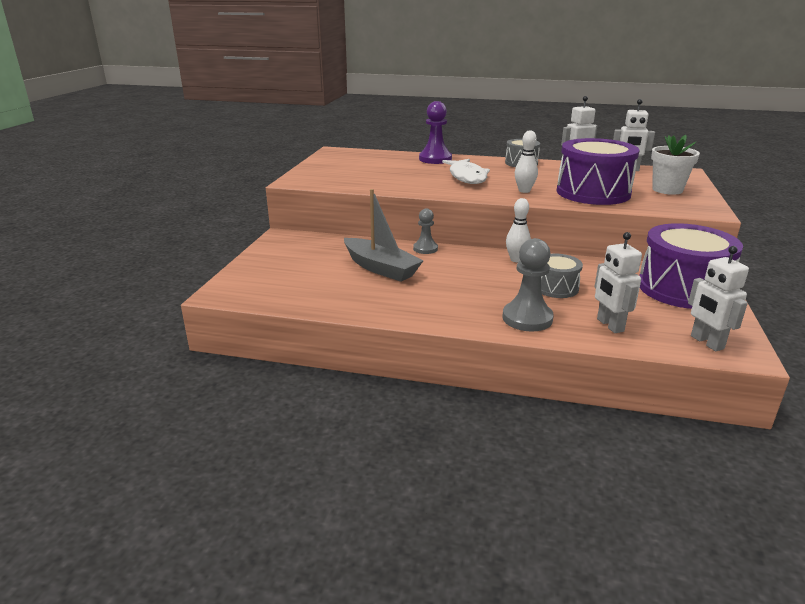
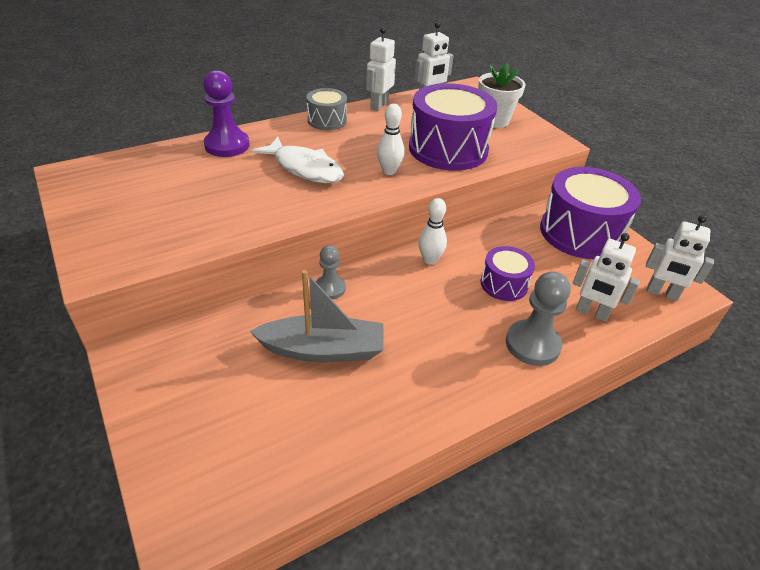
camera: 45 degrees left, 15 degrees up
(556, 287) = (504, 284): grey drum -> purple drum

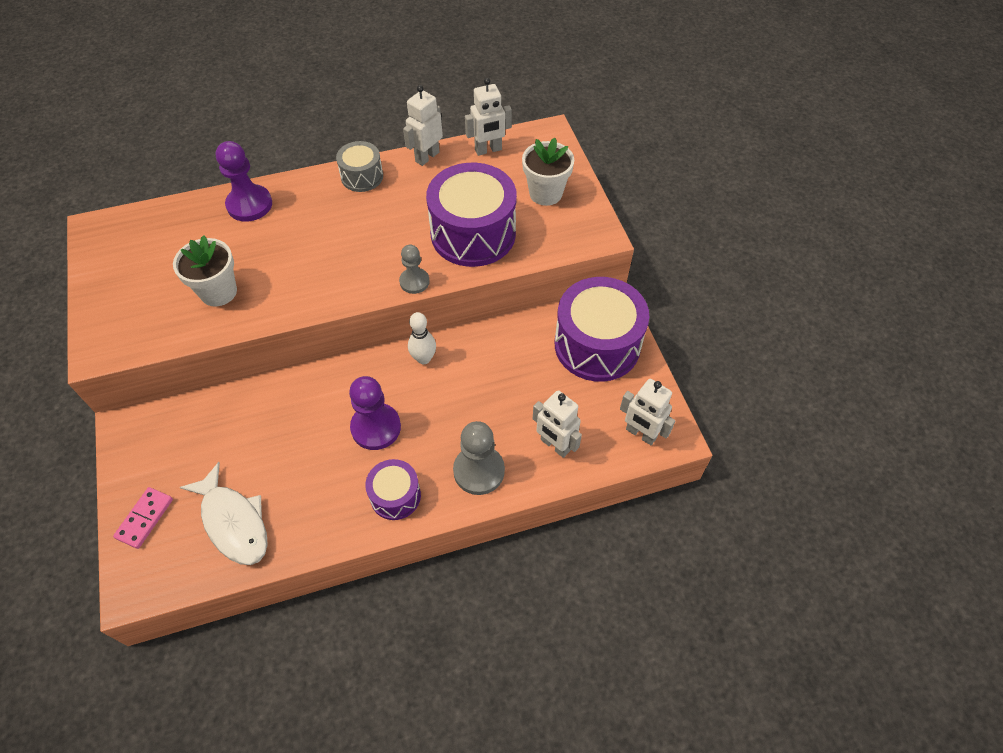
camera: 15 degrees right, 15 degrees up
(176, 449) = (145, 518): none -> pink domino
(219, 209) = (218, 292): none -> white flower pot
(304, 168) = (315, 246): white fish -> white fish (233, 522)
(323, 350) = (288, 445): grey boat -> none
(330, 288) = (316, 379): grey pawn -> grey pawn (414, 282)
(389, 171) = (397, 260): white bowling pin -> none
(410, 321) = (376, 427): none -> purple pawn
(504, 284) = (484, 398): purple drum -> purple drum (395, 496)

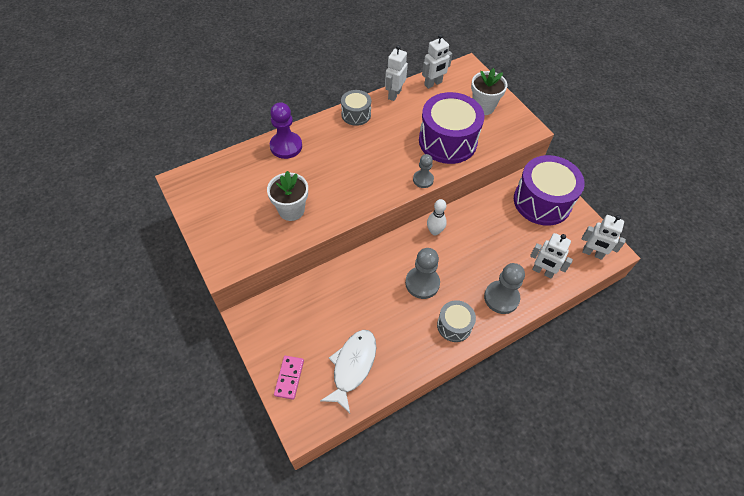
camera: 15 degrees left, 0 degrees up
(233, 522) = (352, 366): white fish -> white fish turned 105 degrees counterclockwise
(376, 427) = (422, 283): purple pawn -> grey pawn
(395, 496) = (454, 325): purple drum -> grey drum

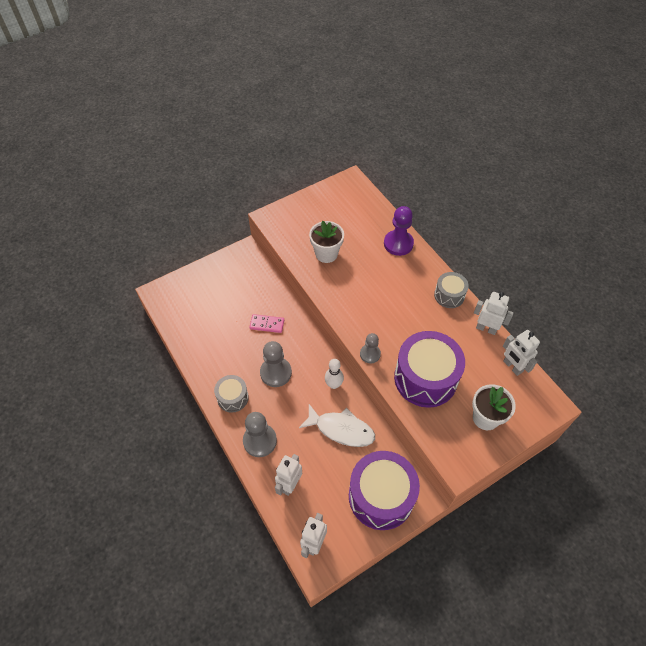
camera: 90 degrees right, 0 degrees up
(289, 378) = (195, 282): pink domino -> pink domino (267, 324)
(352, 366) = (200, 322): white fish -> white fish (341, 429)

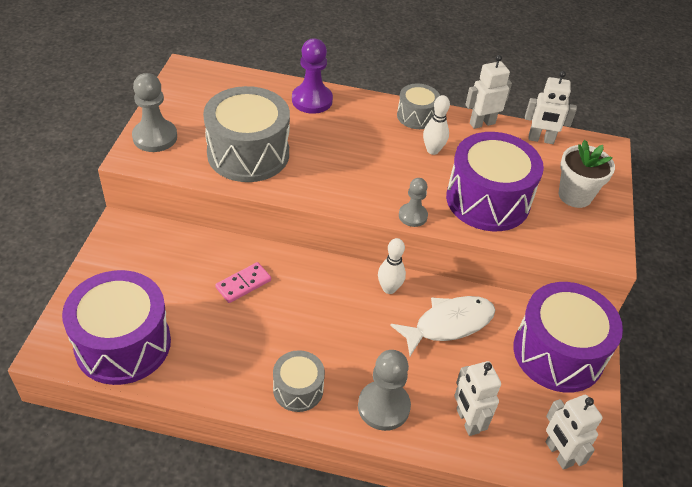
camera: 50 degrees left, 10 degrees down
(186, 313) = (123, 344): none -> purple drum
(276, 373) = (315, 325): grey pawn -> grey pawn (155, 137)
(326, 254) = (248, 153): white flower pot -> grey drum
(431, 324) = (432, 150): none -> white bowling pin

